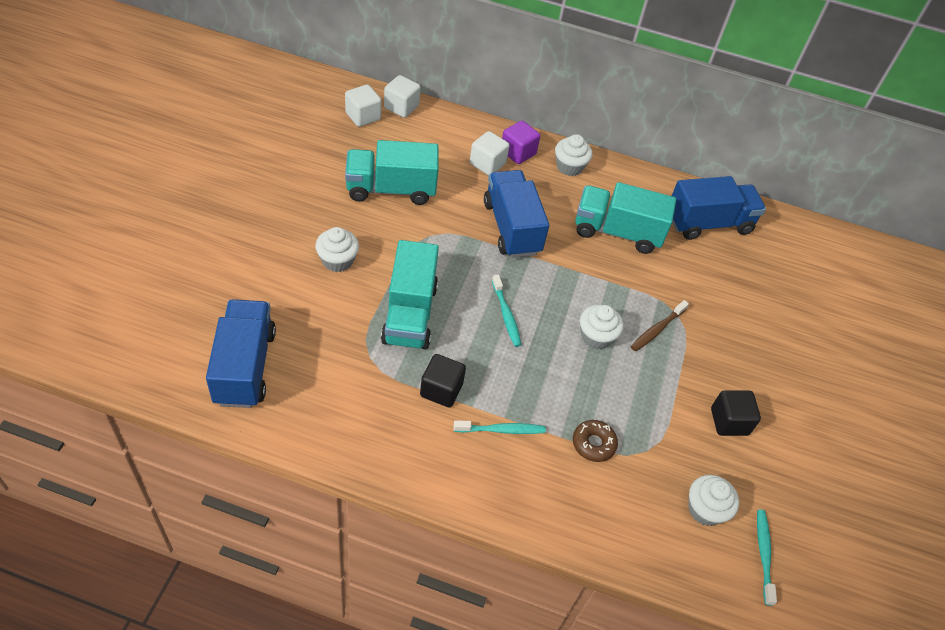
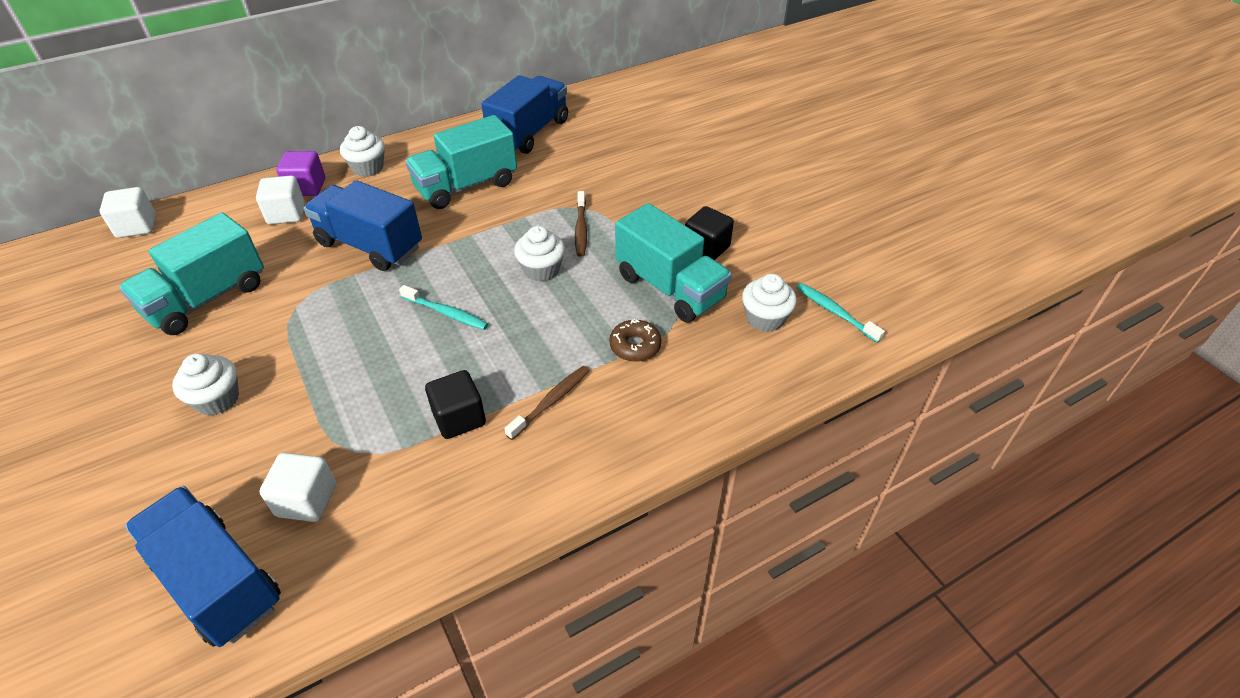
camera: 40 degrees left, 5 degrees down
(363, 116) = (99, 260): white cube -> white cube (306, 500)
(409, 314) = (352, 383): turquoise truck -> turquoise truck (670, 288)
(501, 430) = (551, 401): turquoise toothbrush -> brown toothbrush

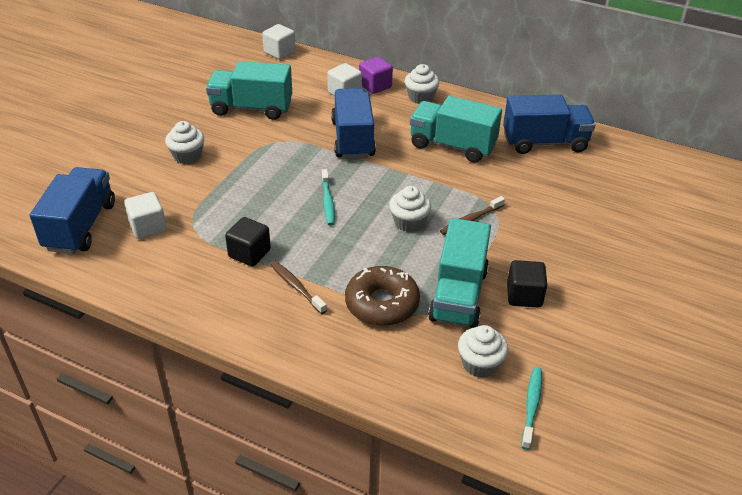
camera: 55 degrees right, 5 degrees down
(551, 401) = (296, 287): brown toothbrush -> brown toothbrush turned 135 degrees counterclockwise
(635, 346) = (382, 304): brown donut -> brown donut, size x1.71

